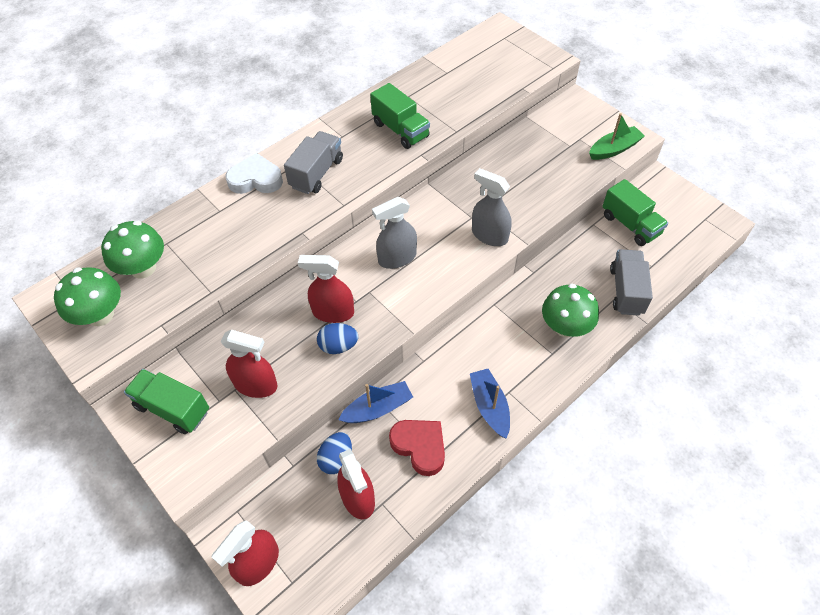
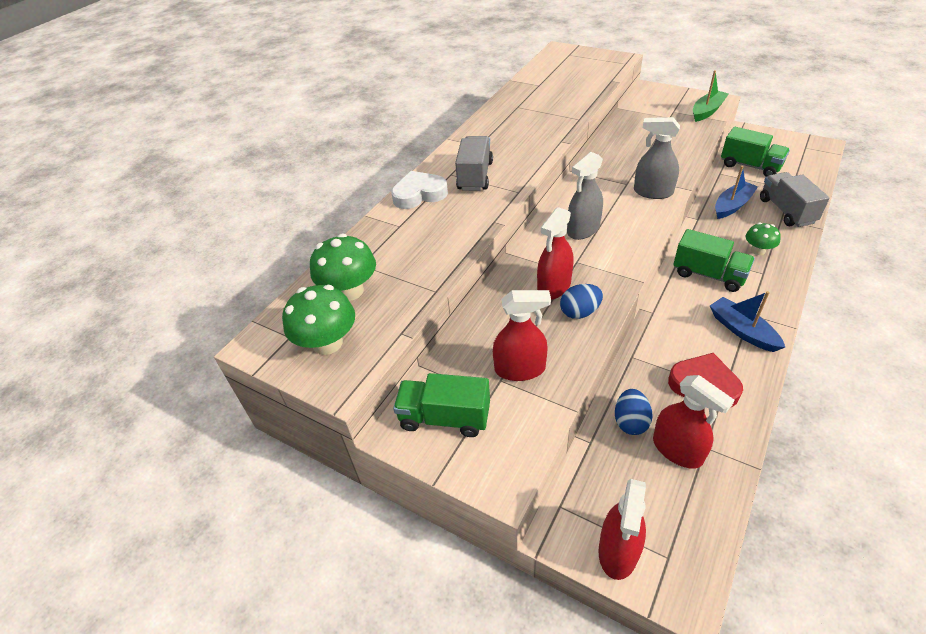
camera: 15 degrees left, 10 degrees down
(333, 312) = (554, 287): red spray bottle -> red spray bottle turned 45 degrees counterclockwise
(378, 408) = (639, 364): blue boat -> blue boat (732, 205)
(400, 130) = (529, 129): green truck -> green truck (708, 274)
(565, 327) = (758, 250): green mushroom -> green mushroom, size x0.59

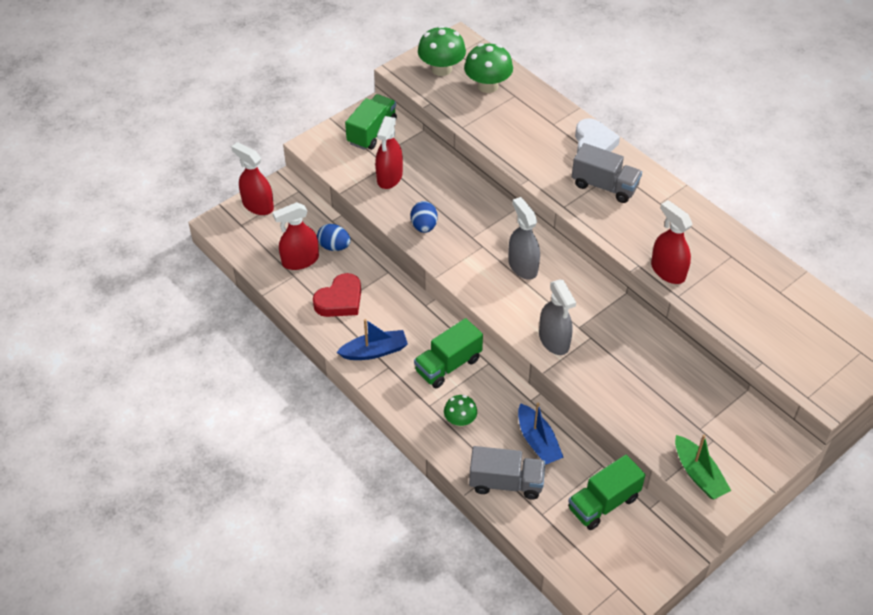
camera: 105 degrees right, 5 degrees up
(554, 287) = (460, 222): red spray bottle -> red spray bottle (667, 271)
(653, 192) = (554, 340): grey spray bottle -> grey spray bottle turned 120 degrees clockwise

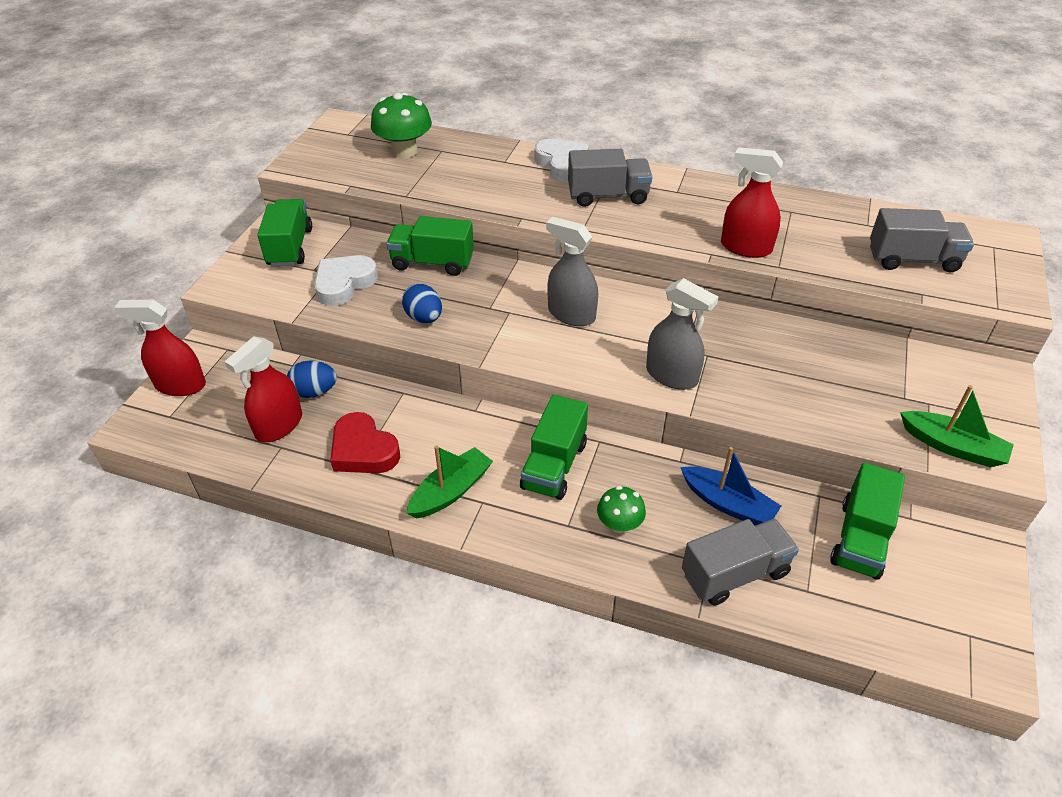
camera: 30 degrees left, 5 degrees down
(340, 300) = (363, 450): red heart -> red heart turned 120 degrees clockwise
(374, 351) = (451, 491): blue boat -> green boat
(389, 177) = (344, 284): red spray bottle -> white heart
(441, 69) = (339, 152): green mushroom -> none
(458, 185) = (432, 263): none -> green truck
(784, 334) = (913, 259): none -> grey truck

